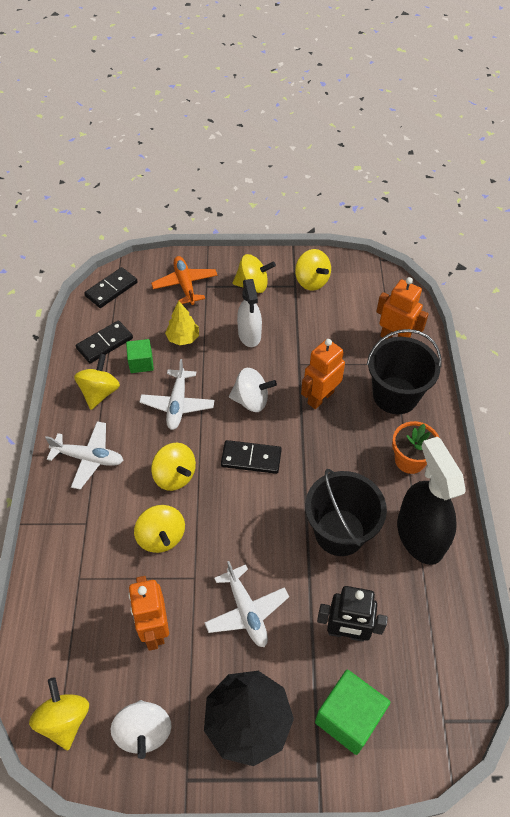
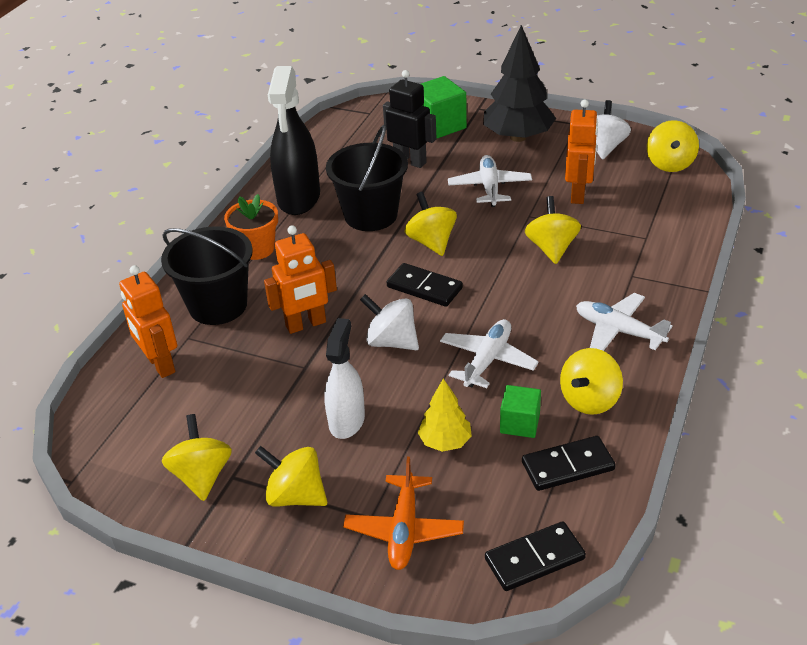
camera: 155 degrees left, 15 degrees down
(175, 476) = (519, 292): yellow spinning top -> yellow spinning top (431, 242)

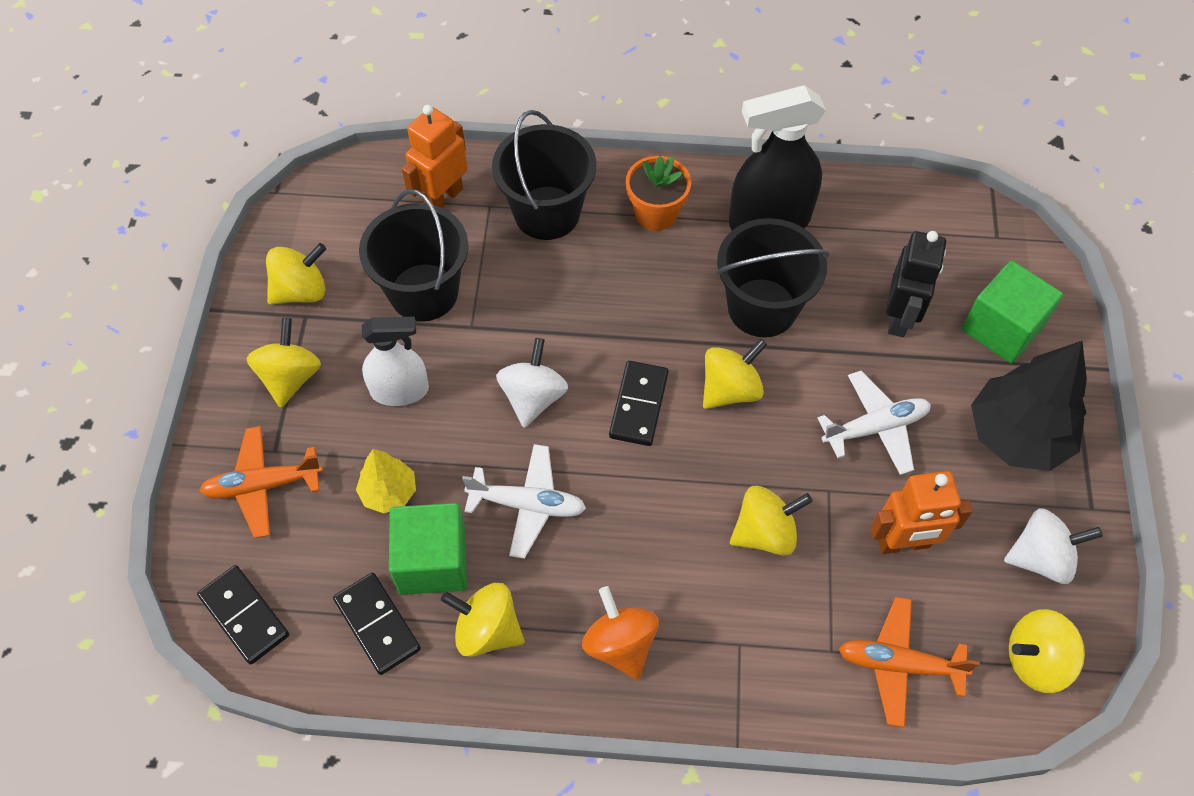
camera: 70 degrees right, 20 degrees up
(253, 391) = (424, 292): none -> black bucket
(306, 324) = (539, 305): orange robot -> none
(520, 423) = (432, 561): green cube -> green cube, size x1.65
(618, 331) = (620, 644): white plane -> orange spinning top
(661, 213) = (899, 664): none -> orange plane

